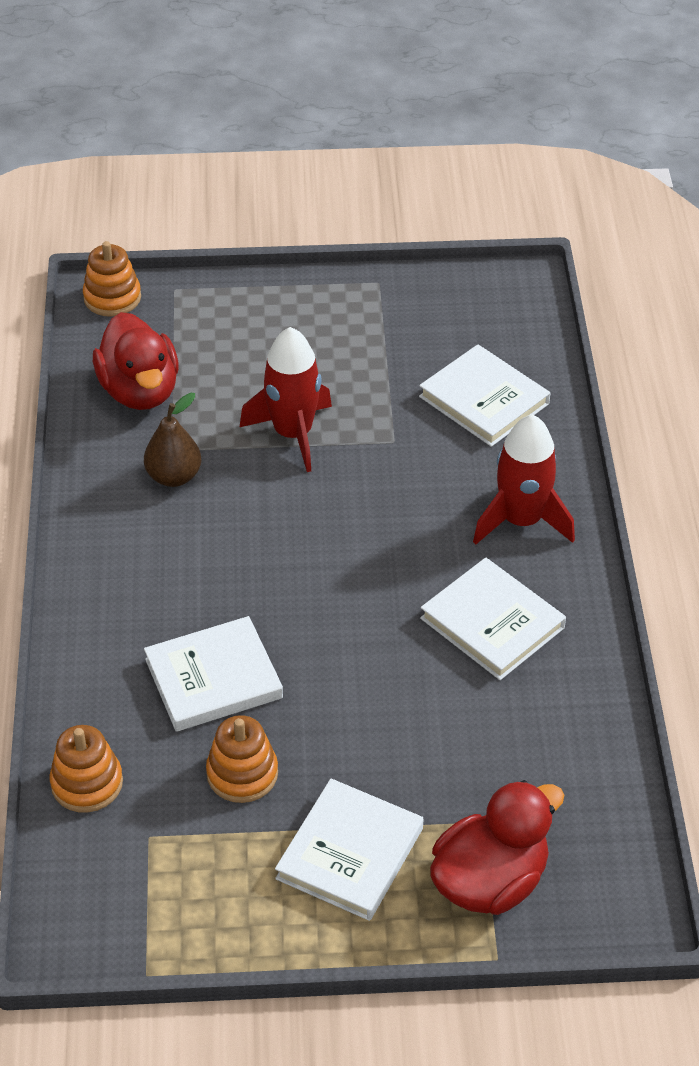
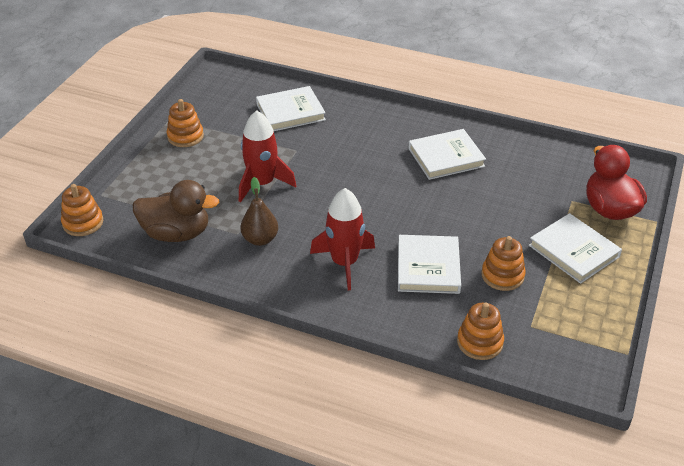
camera: 65 degrees left, 5 degrees down
(140, 391) = (177, 233): red duck -> brown duck
(348, 314) = (185, 136): none -> orange stacking toy
(521, 520) = (383, 127): red rocket -> red rocket (344, 263)

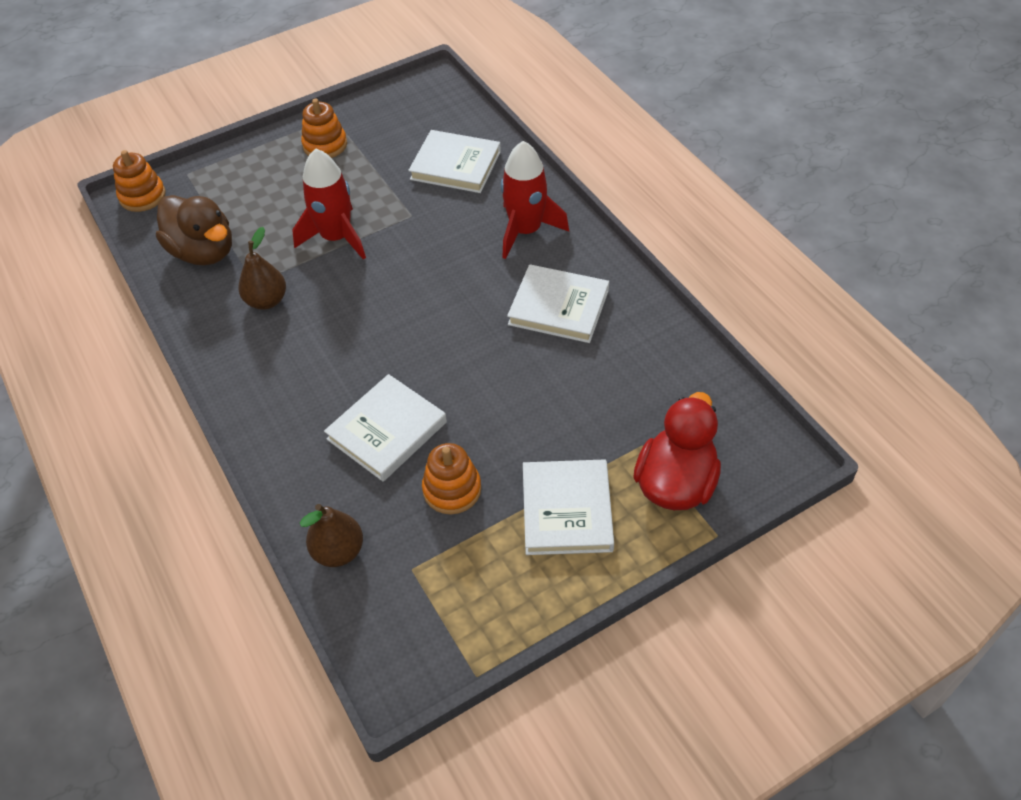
camera: 40 degrees right, 10 degrees up
(344, 263) = (313, 374): red rocket -> red rocket (525, 231)
(480, 342) = (338, 551): orange stacking toy -> brown pear

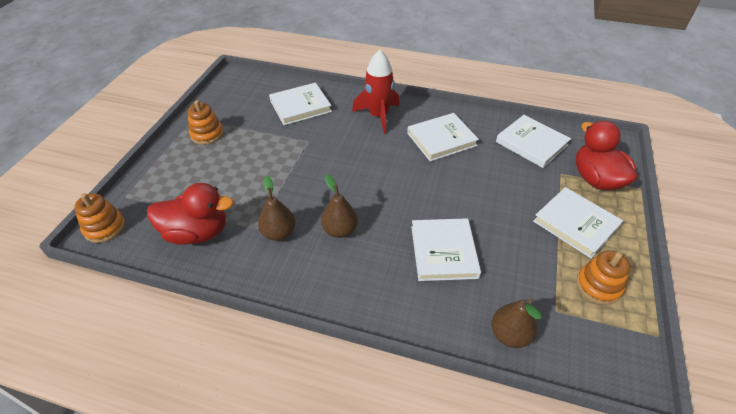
camera: 45 degrees left, 5 degrees down
(203, 252) = (197, 232): brown duck -> red duck
(321, 337) = (340, 230): none -> brown pear
(336, 238) = (278, 175): red rocket -> none
(452, 489) = (516, 255): orange stacking toy -> orange stacking toy (598, 285)
(663, 385) = (531, 143): none -> white book

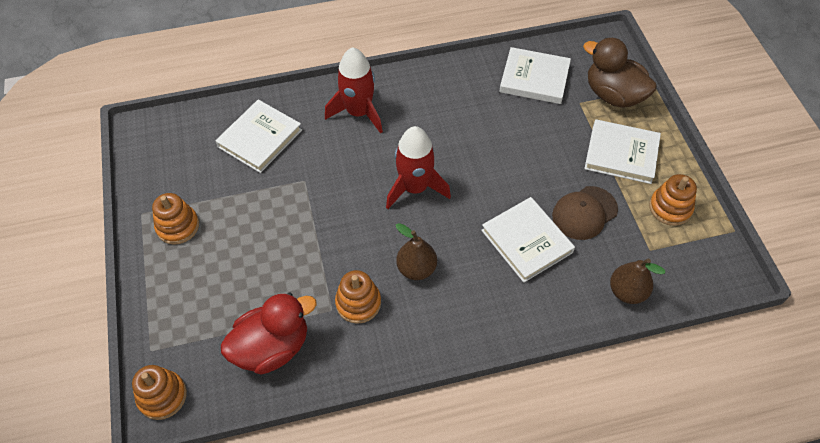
camera: 30 degrees left, 10 degrees up
(279, 233) = (358, 303): brown pear -> orange stacking toy
(382, 177) = (415, 188): none -> red rocket
(441, 139) = (444, 113): white book -> none
(510, 253) = (584, 213): none -> brown cap
(596, 179) = (613, 95): red duck -> brown duck

